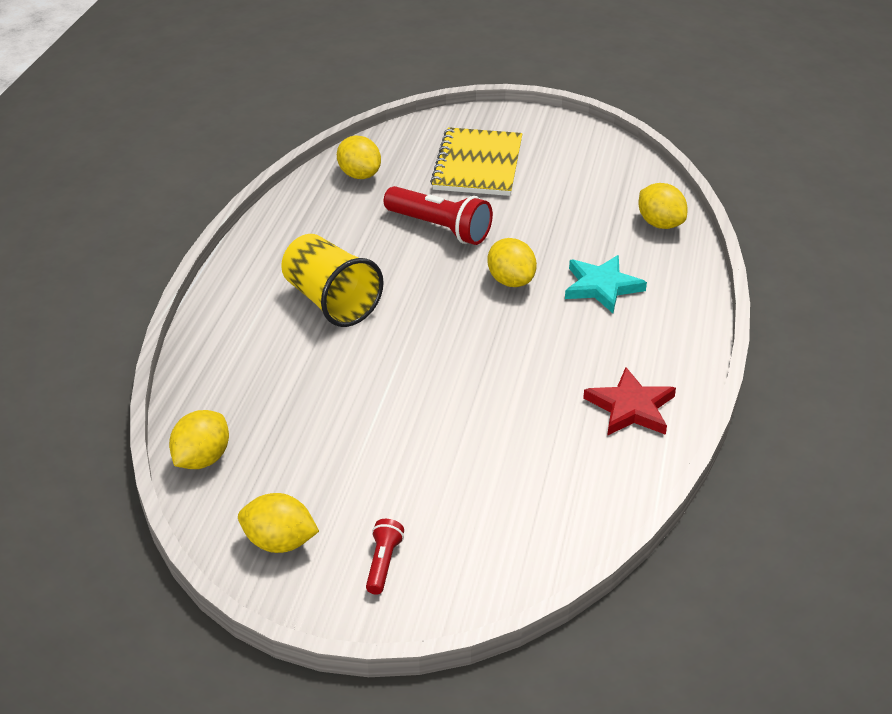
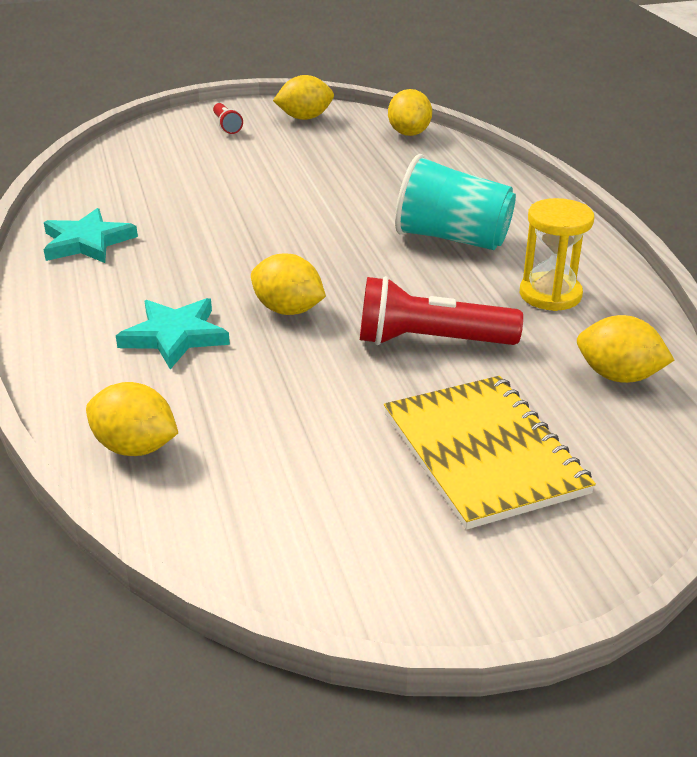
camera: 150 degrees right, 5 degrees down
(326, 232) = (550, 295): none -> yellow hourglass
(331, 301) = (452, 238): yellow cup -> turquoise cup
(631, 407) = (87, 242): red star -> turquoise star

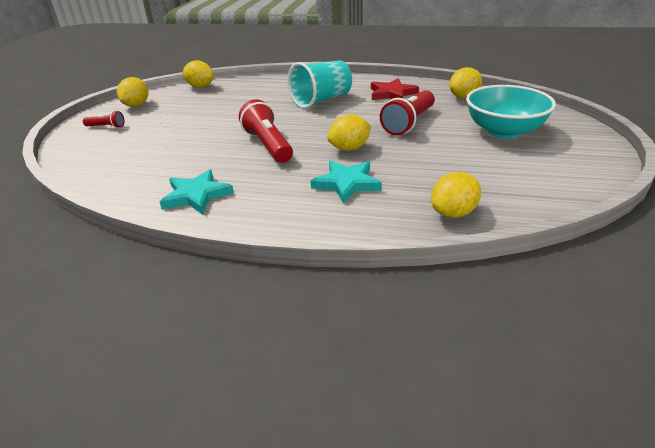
camera: 60 degrees left, 0 degrees up
(252, 244) = (268, 145): none -> red flashlight
(483, 453) = (504, 131): yellow notebook -> turquoise bowl
(550, 295) = (392, 93): yellow hourglass -> red star

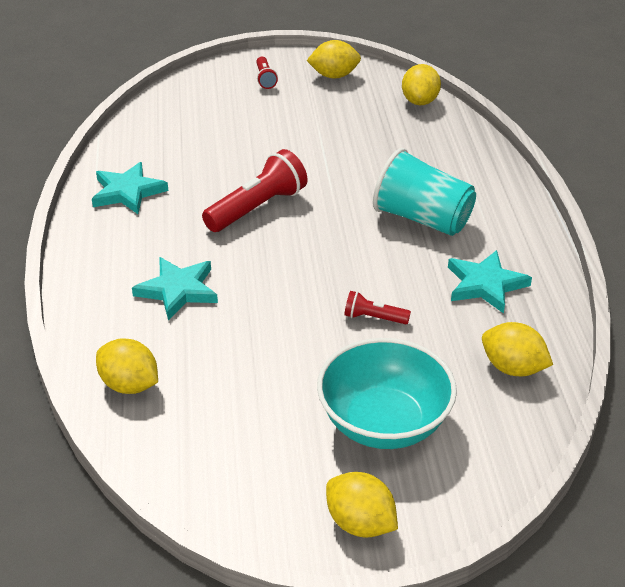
camera: 70 degrees right, 5 degrees up
(349, 148) = (270, 276): yellow lemon -> yellow lemon (360, 523)
(392, 93) = (485, 284): red star -> turquoise star
(409, 123) = (373, 318): red flashlight -> red flashlight, size x0.51

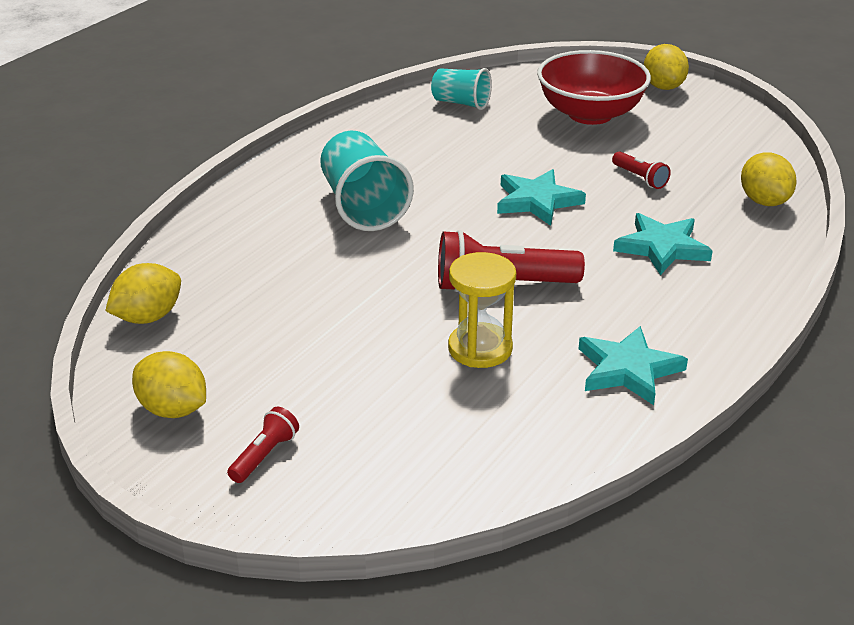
camera: 140 degrees left, 5 degrees down
(224, 165) = (480, 349): none -> yellow hourglass
(373, 318) = (516, 163): red flashlight -> red flashlight (640, 178)
(384, 423) = (590, 114): turquoise bowl -> red bowl
(485, 284) = (396, 146): turquoise star -> turquoise star (537, 201)
(513, 368) = (461, 103): yellow lemon -> turquoise cup

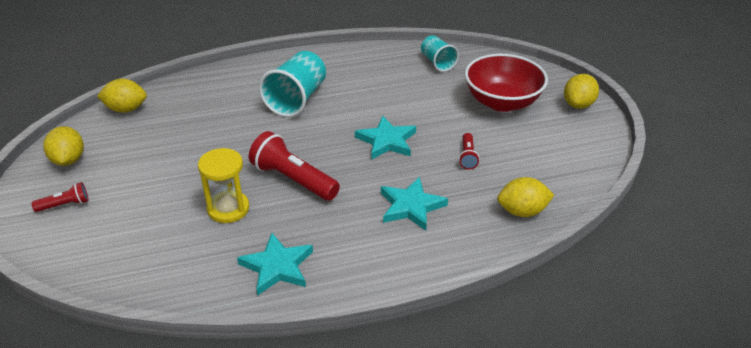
camera: 40 degrees right, 5 degrees up
(764, 201) = (522, 211): yellow lemon -> yellow lemon turned 60 degrees clockwise

